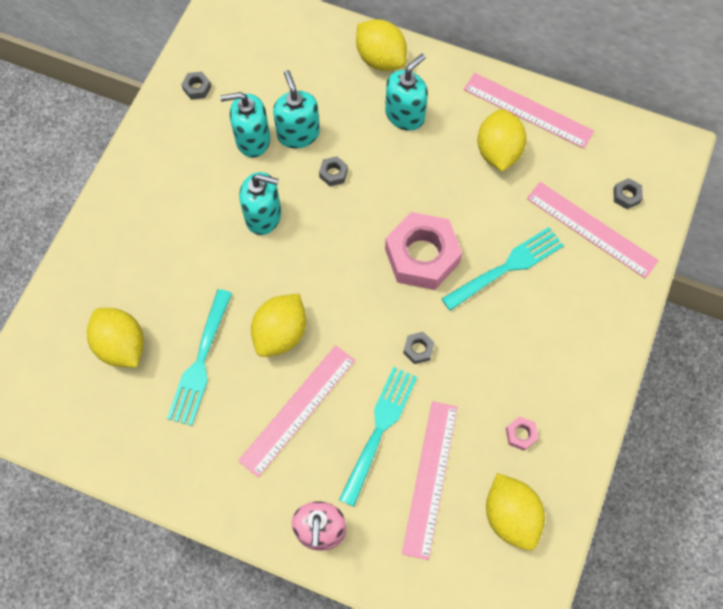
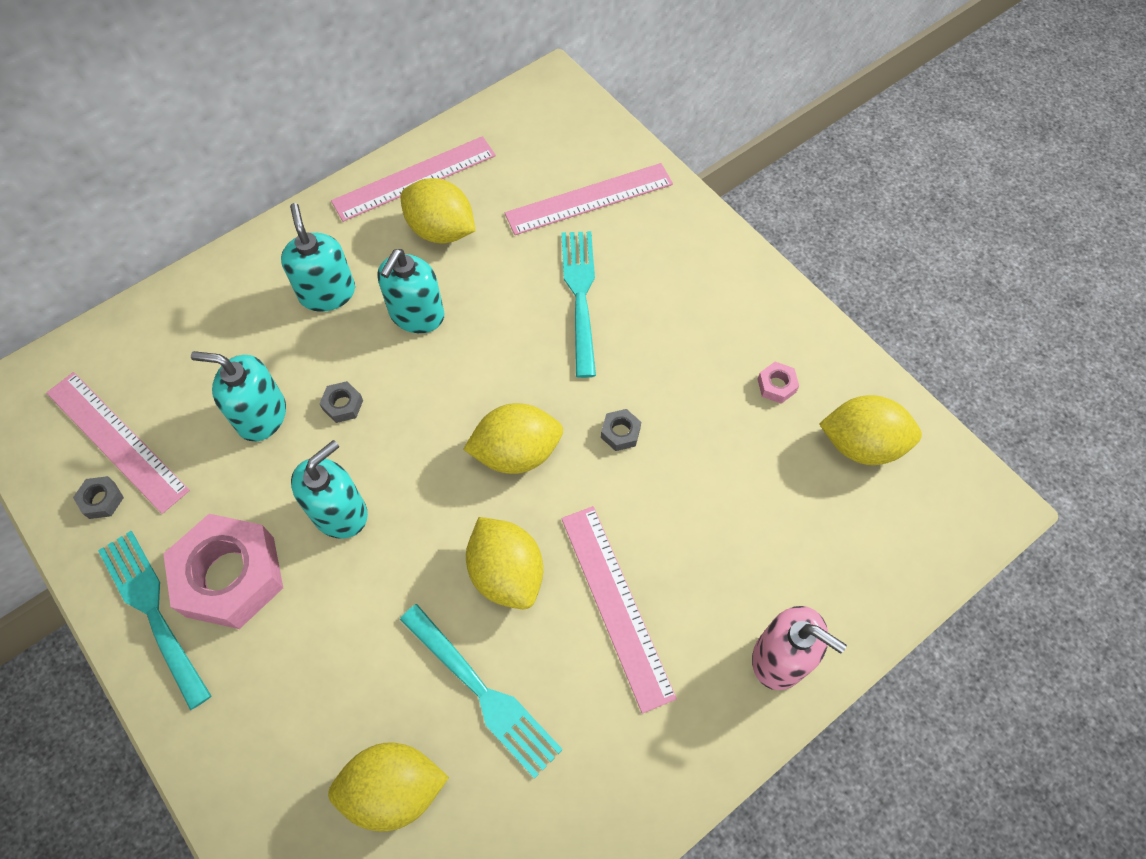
camera: 60 degrees left, 5 degrees down
(252, 140) = (228, 471): turquoise soap dispenser -> turquoise soap dispenser (416, 315)
(379, 431) = (694, 526): turquoise fork -> turquoise fork (154, 612)
(380, 59) = (237, 279): yellow lemon -> yellow lemon (516, 452)
(422, 256) = (511, 369): pink nut -> pink nut (230, 576)
(429, 478) = (778, 503): pink ruler -> pink ruler (116, 441)
(626, 196) = (573, 150): grey nut -> none

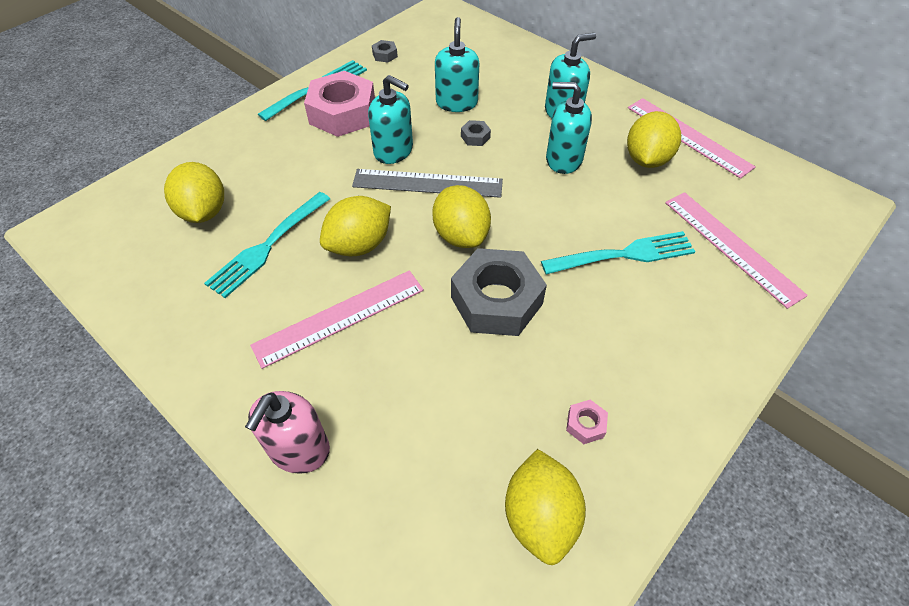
camera: 80 degrees right, 10 degrees down
(116, 441) = (424, 51): pink ruler -> none
(417, 477) = (427, 183): none -> grey ruler
(620, 433) = (496, 300): grey nut -> grey nut, size x2.49

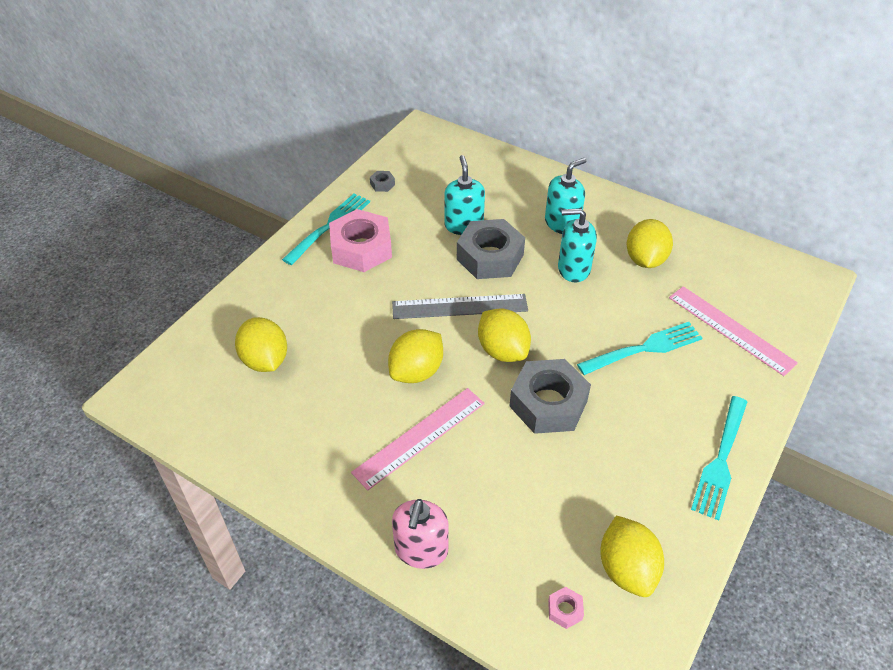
camera: 10 degrees left, 5 degrees down
(268, 245) = (335, 383): turquoise fork -> turquoise fork (720, 459)
(393, 151) = (420, 280): turquoise soap dispenser -> none
(475, 137) = (490, 257): grey nut -> grey nut, size x2.49
(585, 424) = (645, 493): pink nut -> pink nut (565, 610)
(688, 136) = (676, 233): pink ruler -> none

